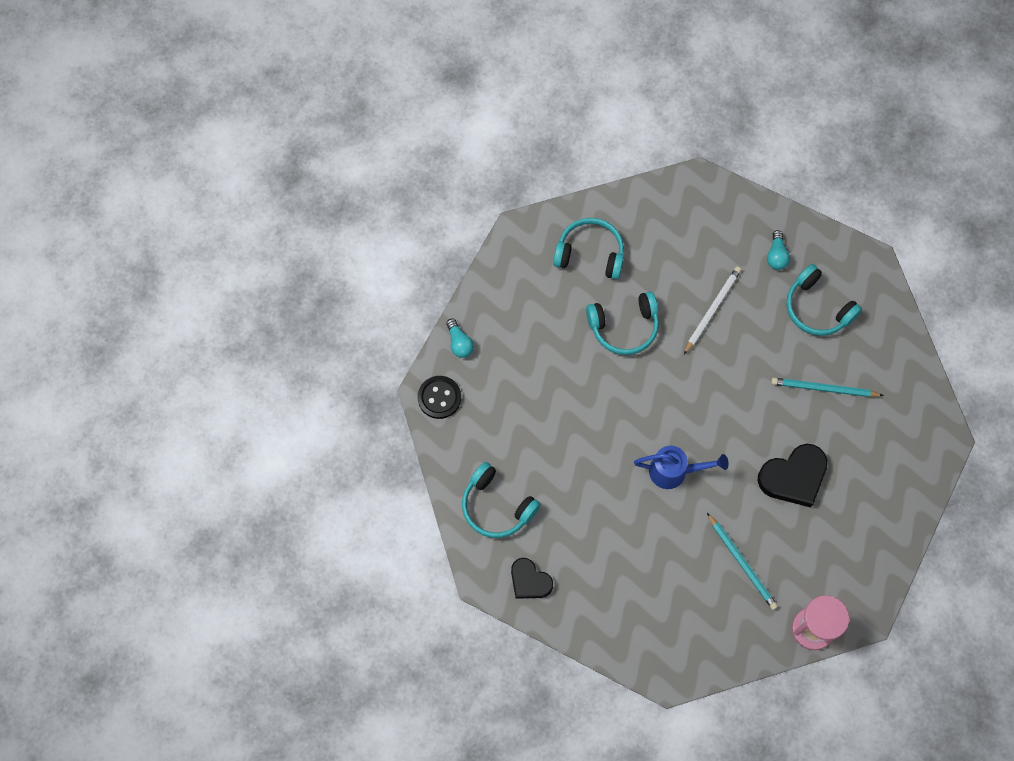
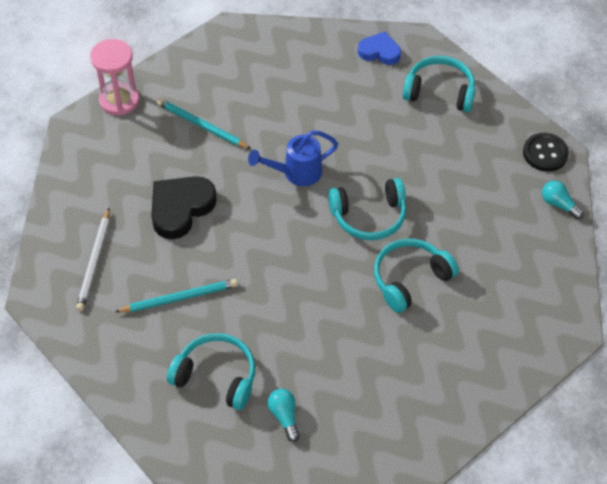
camera: 155 degrees right, 15 degrees down
(529, 581) = (379, 52): black heart -> blue heart
(590, 254) = (485, 337): turquoise headphones -> turquoise headphones (369, 216)
(712, 310) = (328, 331): white pencil -> white pencil (94, 262)

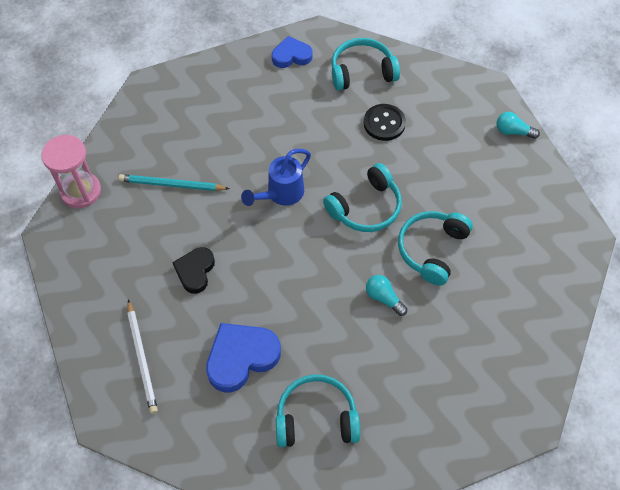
camera: 25 degrees left, 5 degrees up
(179, 298) = (241, 357): turquoise pencil -> blue heart
(180, 208) = (195, 271): black heart -> black heart, size x0.64
(284, 416) = (397, 427): turquoise light bulb -> turquoise light bulb (384, 298)
(545, 153) = (477, 92): black button -> black button (384, 123)

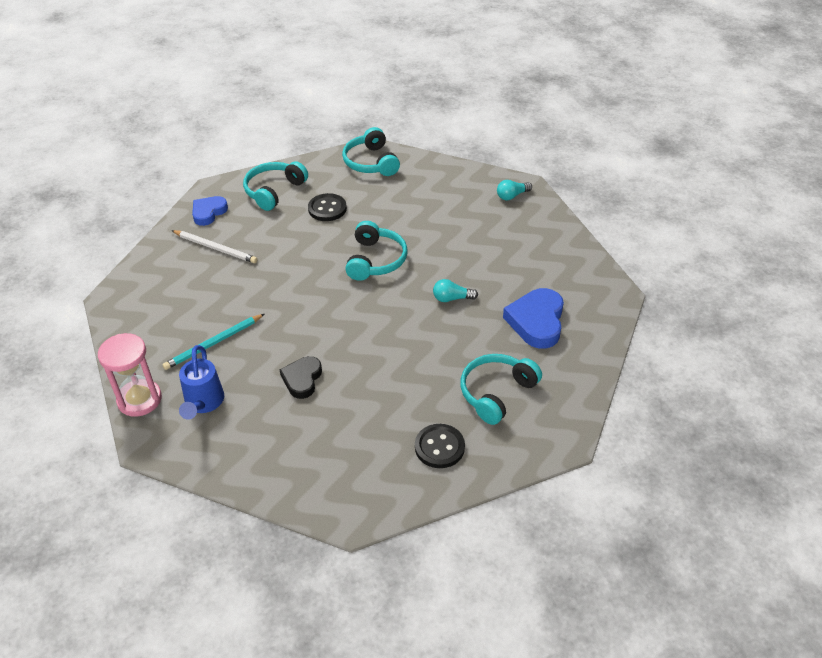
camera: 45 degrees left, 15 degrees down
(142, 358) = (331, 459): white pencil -> white pencil (215, 248)
(195, 271) = (302, 379): black heart -> black heart turned 45 degrees clockwise
(222, 422) = (439, 447): none -> black button
(241, 357) = (403, 401): blue heart -> blue heart (536, 321)
(280, 194) = (306, 293): blue watering can -> blue watering can (203, 404)
(432, 249) = (447, 253): turquoise headphones -> turquoise headphones (371, 162)
(513, 131) = (415, 162): turquoise light bulb -> turquoise light bulb (512, 196)

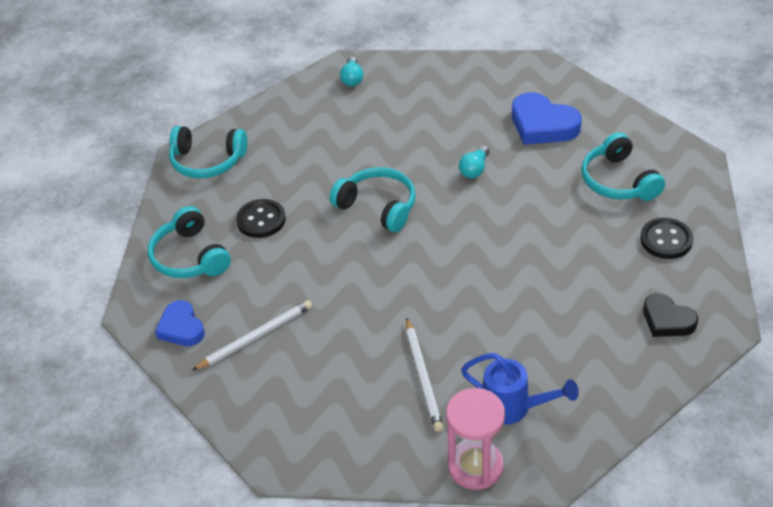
camera: 60 degrees left, 0 degrees up
(213, 343) = (423, 377): turquoise pencil -> white pencil
(302, 379) = (523, 314): black heart -> black heart (667, 320)

